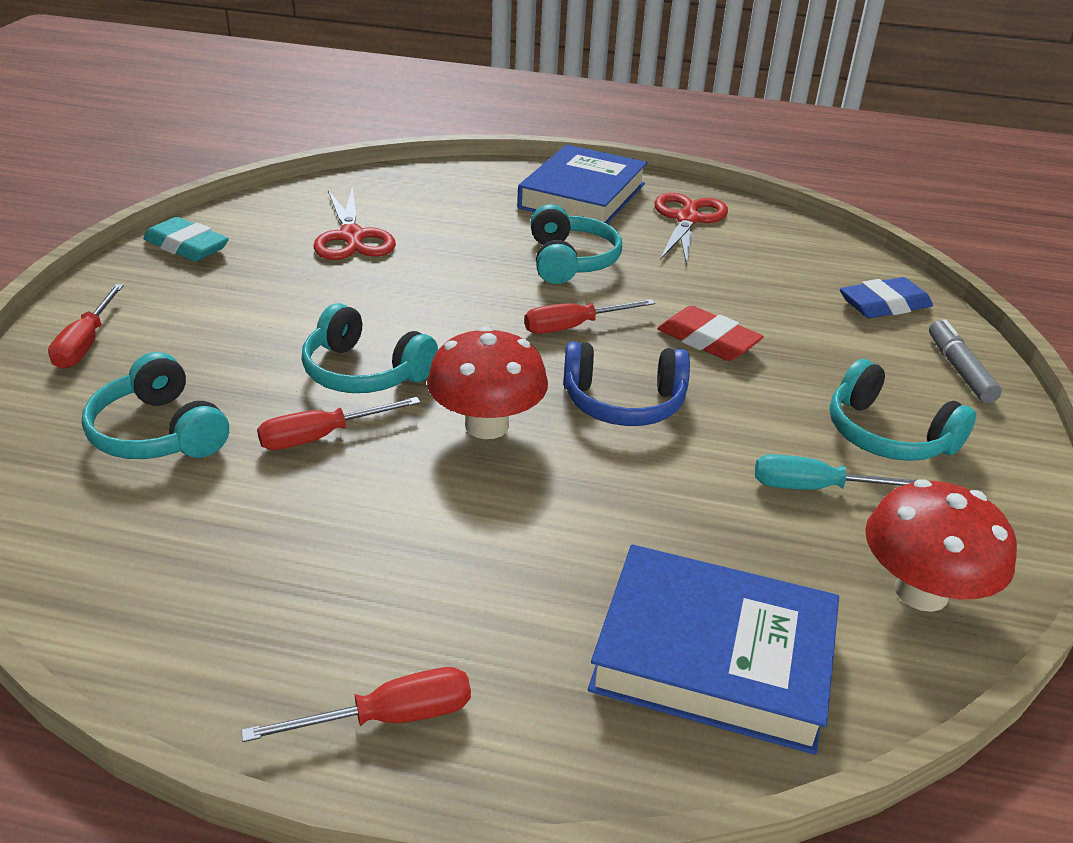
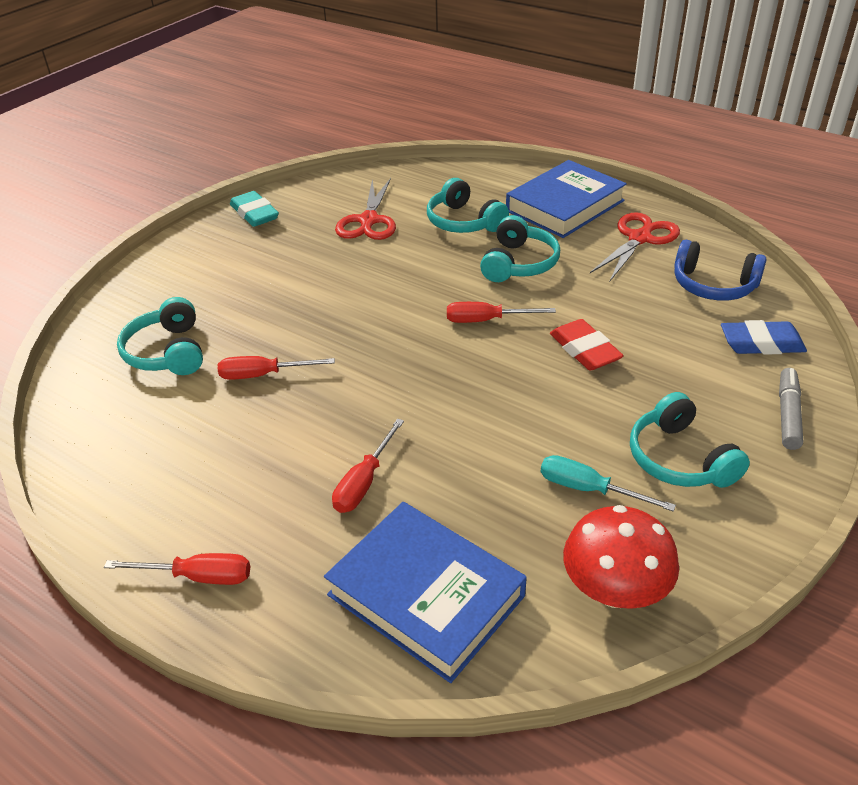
camera: 25 degrees right, 5 degrees up
(86, 343) = (157, 279): red screwdriver -> red screwdriver (364, 482)
(364, 372) = (317, 331): turquoise headphones -> turquoise headphones (463, 222)
(486, 425) = (376, 388): red mushroom -> none
(623, 402) = (485, 389): blue headphones -> blue headphones (713, 285)

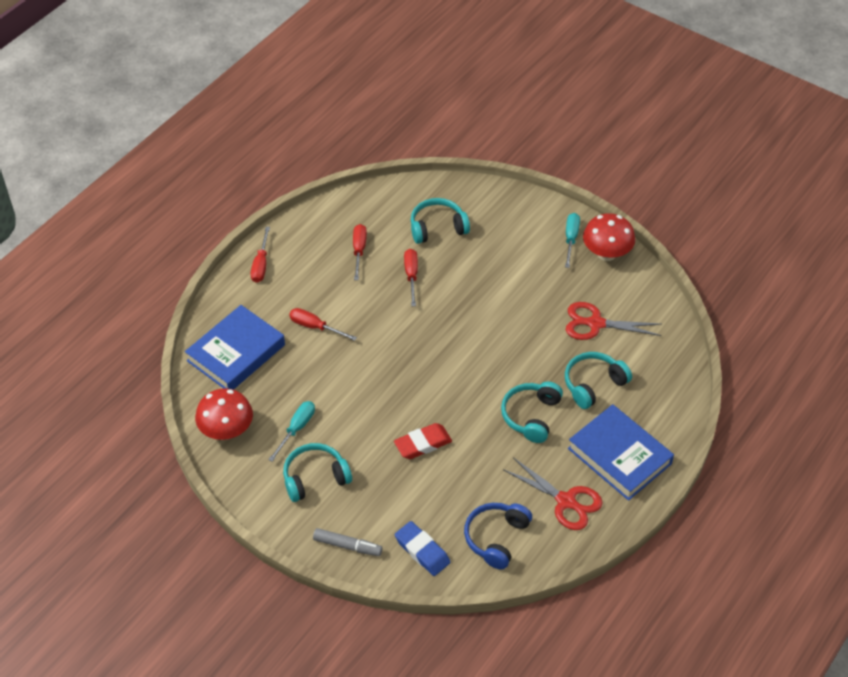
camera: 90 degrees right, 10 degrees up
(223, 238) = (571, 239): none -> turquoise screwdriver
(254, 214) = (606, 253): turquoise eraser -> red mushroom
(486, 320) = (460, 391): red screwdriver -> red screwdriver (359, 250)
(519, 263) = (531, 416): turquoise headphones -> turquoise headphones turned 90 degrees clockwise
(761, 343) = (422, 551): blue eraser -> blue eraser turned 45 degrees counterclockwise

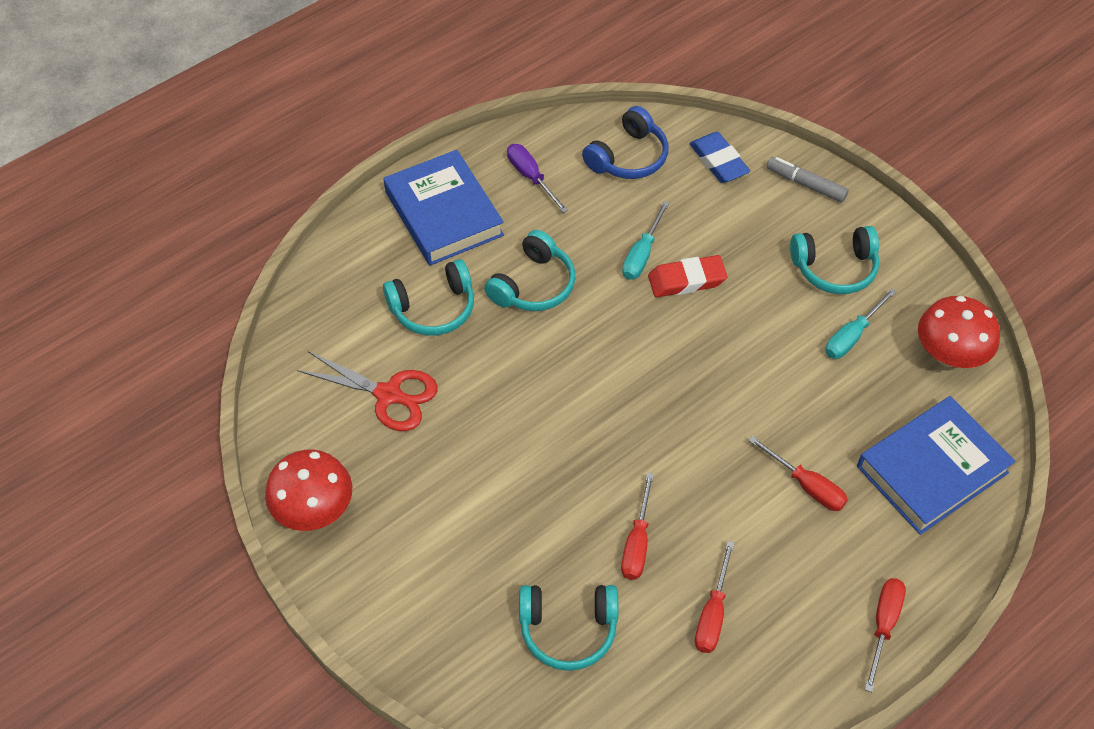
camera: 165 degrees left, 5 degrees up
(566, 501) = (531, 177): red scissors -> purple screwdriver
(571, 239) = (357, 551): turquoise screwdriver -> turquoise screwdriver (642, 254)

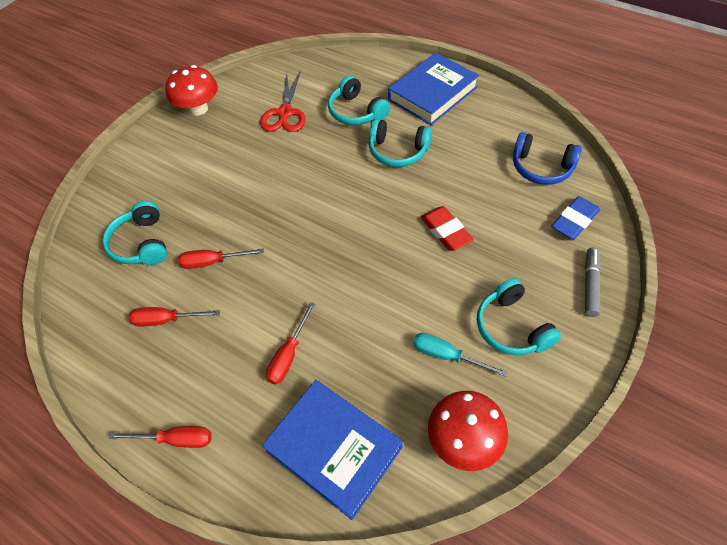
camera: 75 degrees right, 0 degrees up
(531, 177) = (488, 123): purple screwdriver -> none
(642, 254) = (455, 199): turquoise screwdriver -> none

